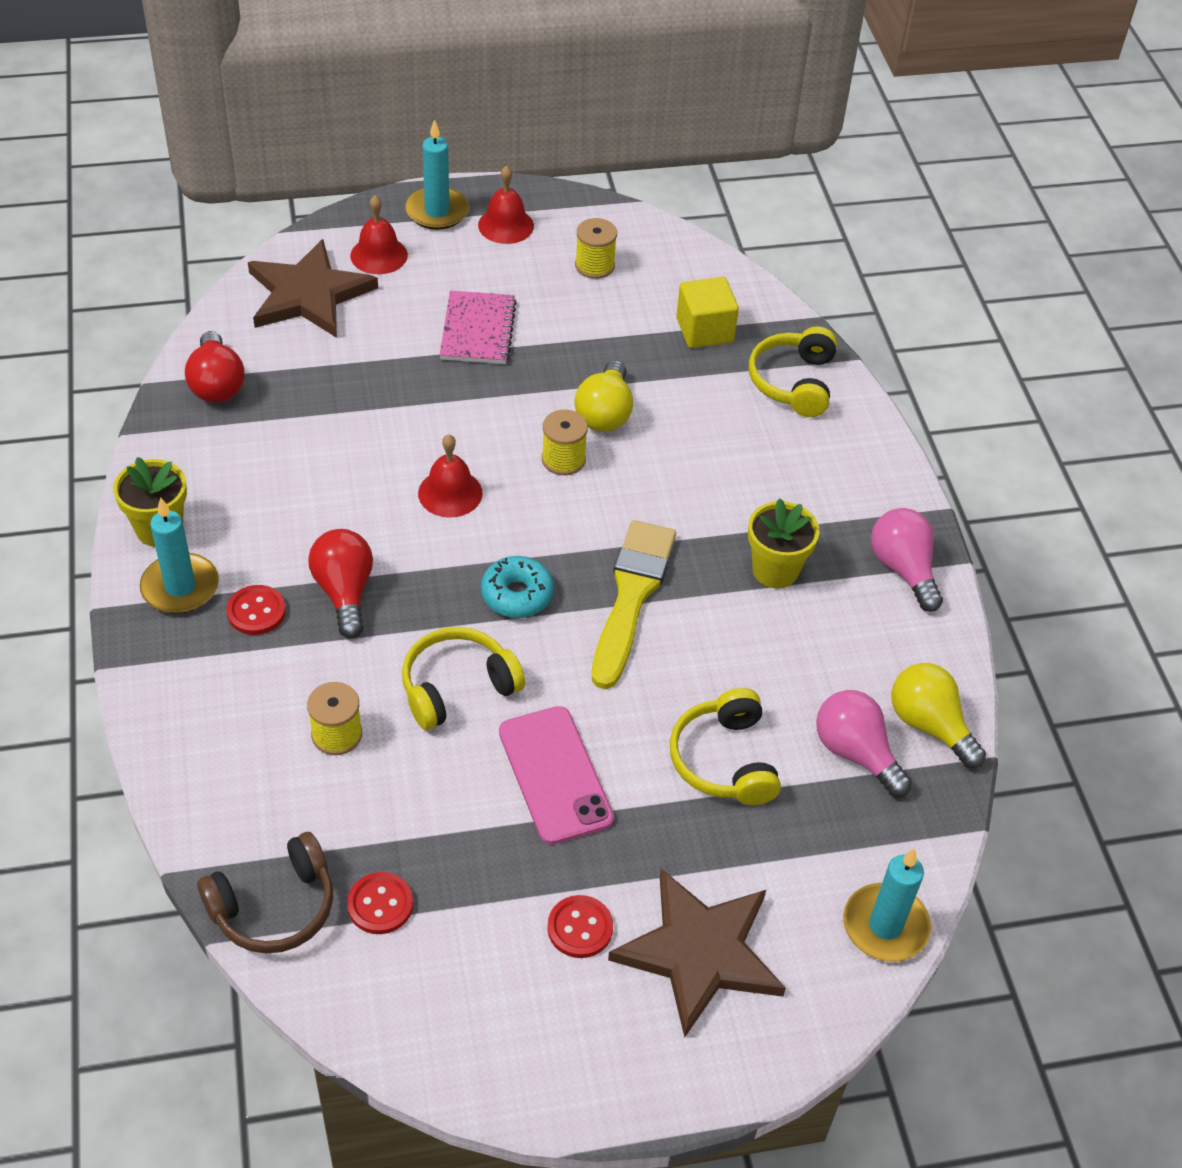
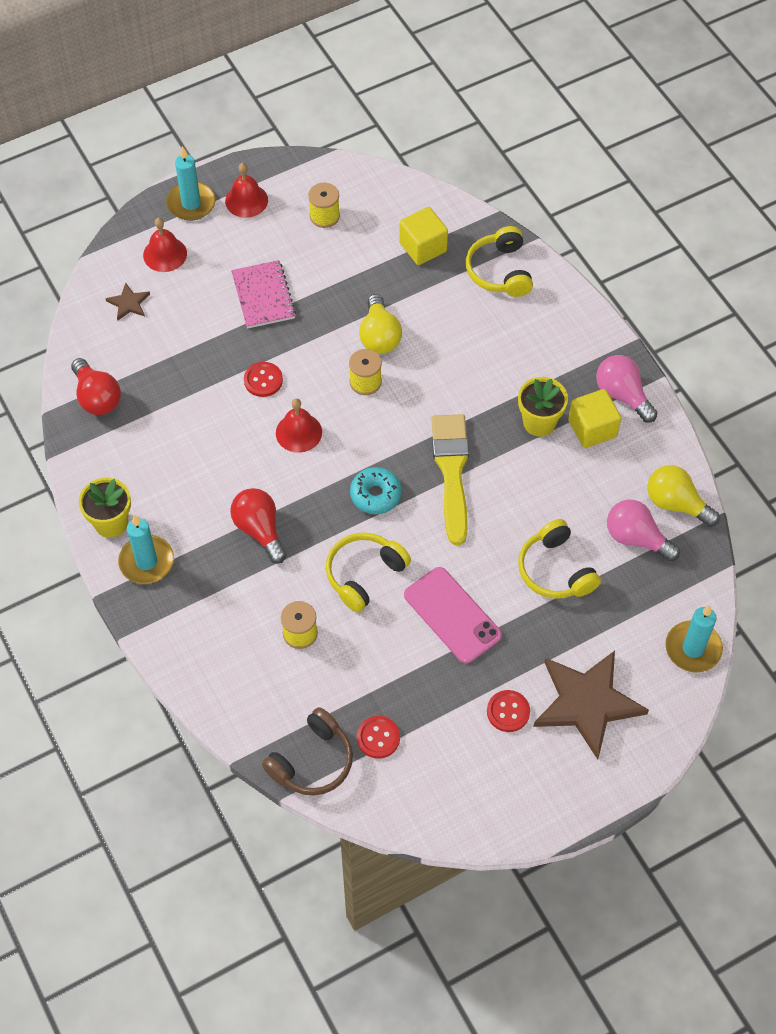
camera: 15 degrees left, 10 degrees up
(256, 611) = (207, 563): red button -> red button (263, 380)
(308, 294) = (129, 303): brown star -> brown star, size x0.44
(845, 598) = (592, 428): none -> yellow cube

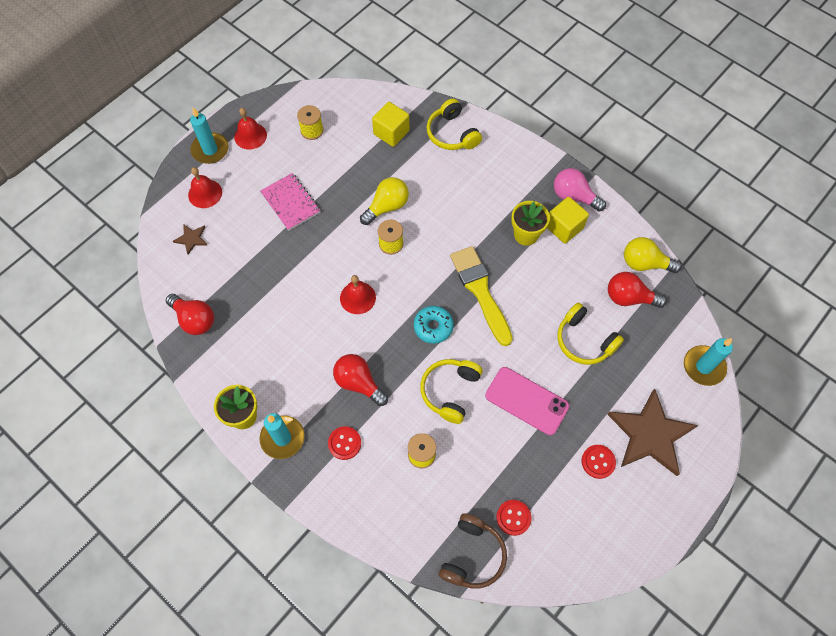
camera: 20 degrees left, 5 degrees up
(263, 380) = (315, 266): red button -> red button (344, 443)
(379, 336) = (387, 207): yellow light bulb -> yellow light bulb turned 105 degrees counterclockwise
(636, 538) = (629, 298): pink light bulb -> red light bulb

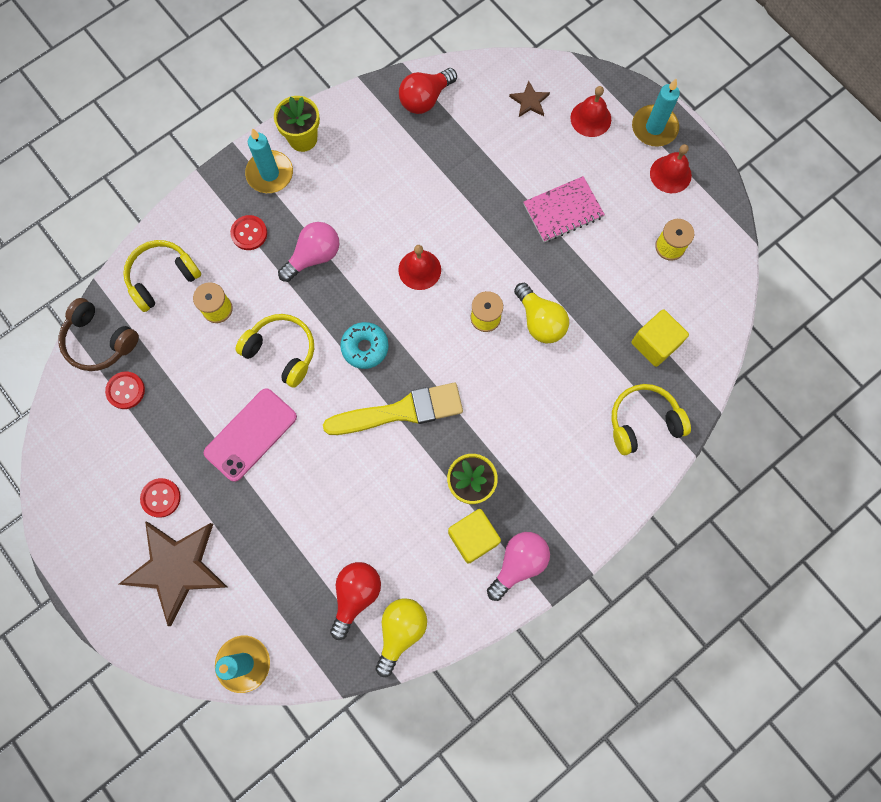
camera: 100 degrees right, 10 degrees up
(359, 383) = (314, 256): red light bulb -> pink light bulb
(584, 340) = (310, 522): yellow headphones -> yellow headphones (162, 278)

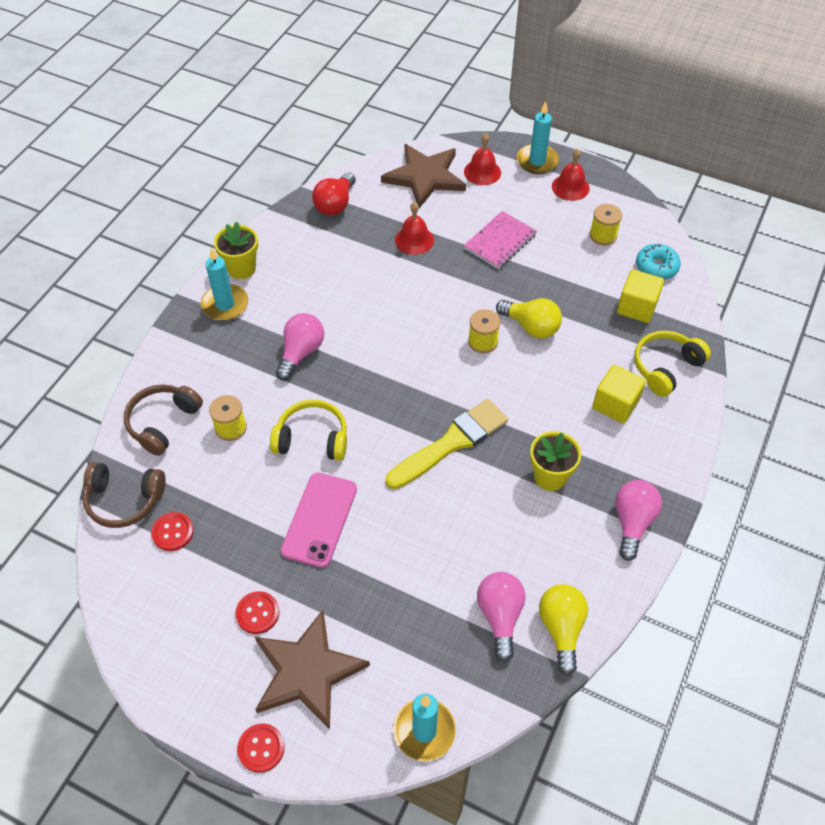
camera: 25 degrees left, 20 degrees down
(162, 278) = (163, 423): yellow headphones -> brown headphones
(249, 233) = (230, 357): red button -> red button (261, 748)
(356, 595) = (500, 616): red light bulb -> pink light bulb
(365, 347) = (389, 405): turquoise donut -> turquoise donut (656, 267)
(419, 269) = (403, 327): red bell -> red bell (414, 240)
(473, 538) = (579, 519): yellow cube -> yellow cube (615, 404)
(529, 101) = (425, 177): brown star -> brown star, size x2.28

